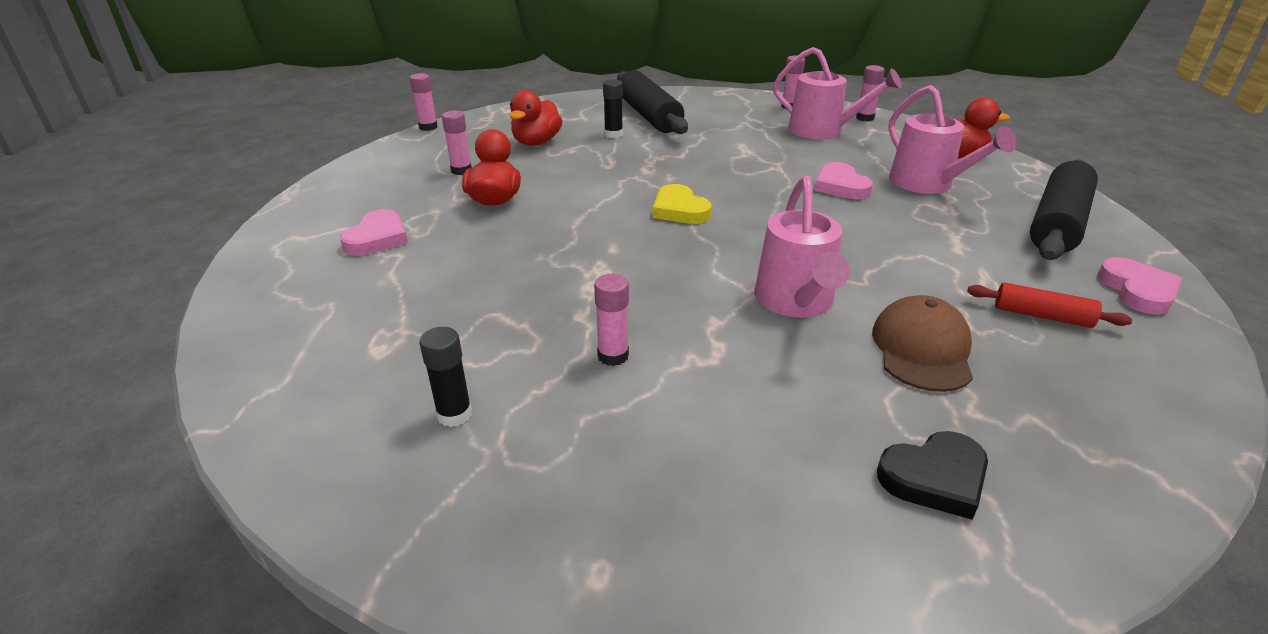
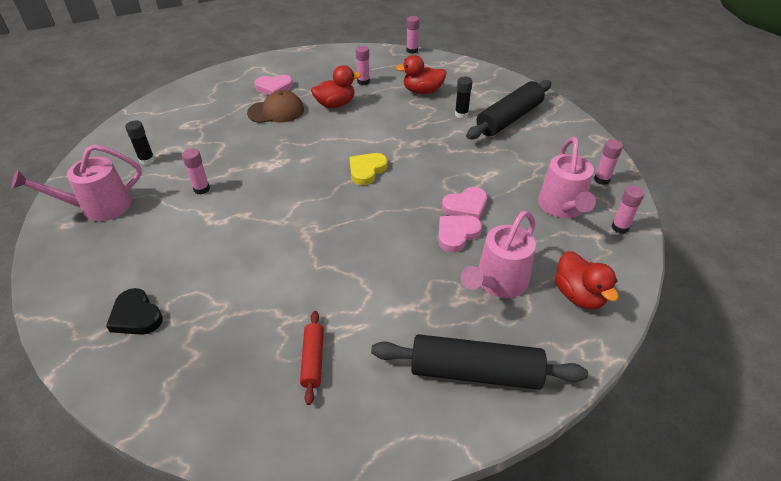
camera: 65 degrees right, 10 degrees up
(796, 302) = (278, 241): pink watering can -> pink watering can (98, 207)
(922, 349) = (248, 301): brown cap -> brown cap (276, 111)
(1137, 290) = (379, 423): pink heart -> pink heart (465, 207)

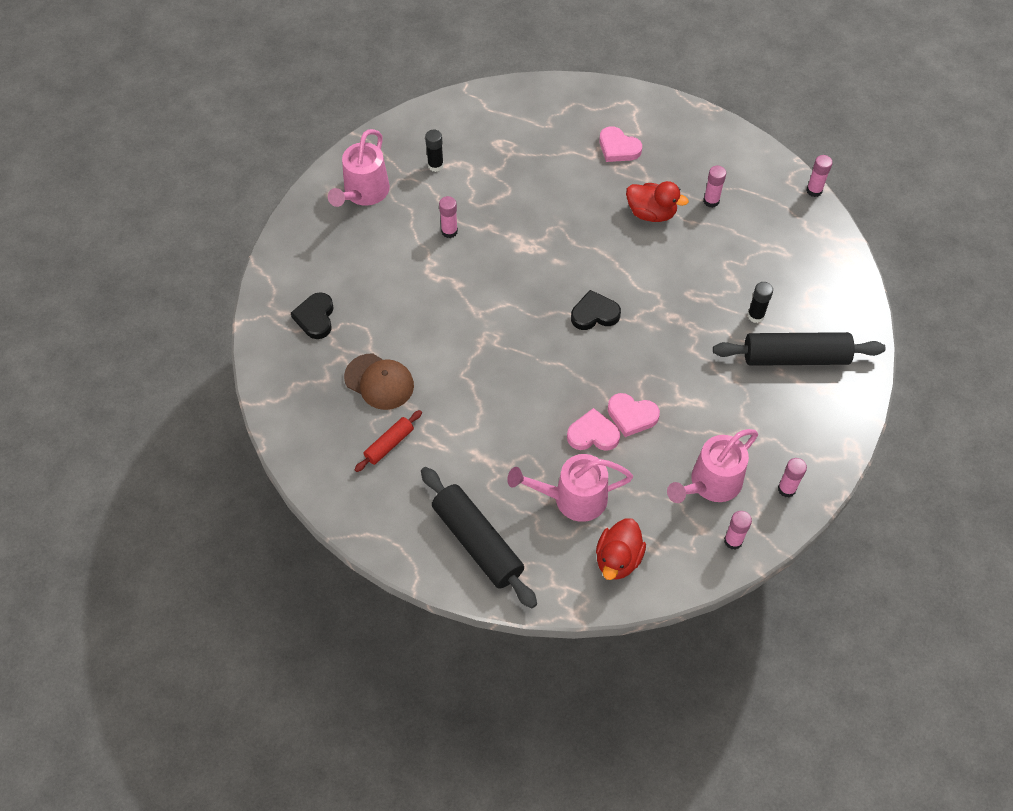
camera: 45 degrees right, 15 degrees up
(98, 207) = (363, 193): pink watering can -> pink watering can turned 90 degrees counterclockwise
(276, 111) = (590, 182): brown cap -> brown cap (379, 382)
(367, 170) = (594, 314): yellow heart -> black heart
(422, 91) = (754, 257): red duck -> none

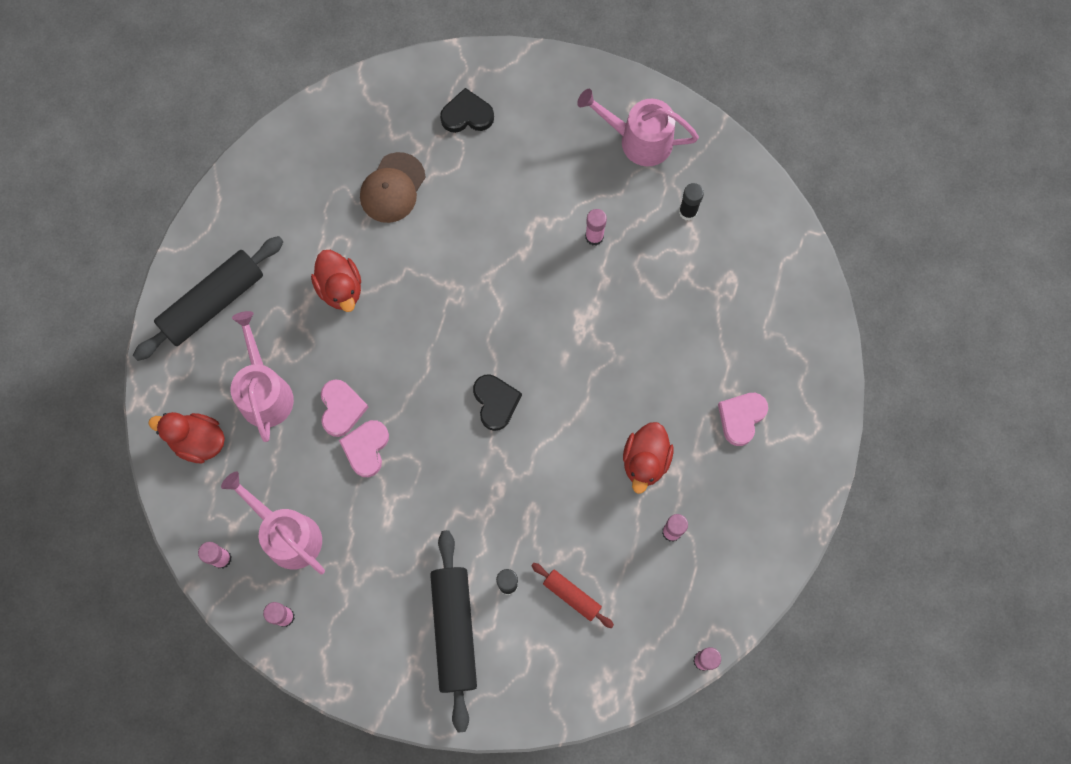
camera: 85 degrees right, 15 degrees up
(389, 444) = (319, 207): red rolling pin -> red rolling pin (572, 596)
(475, 430) = (340, 288): none -> red duck

